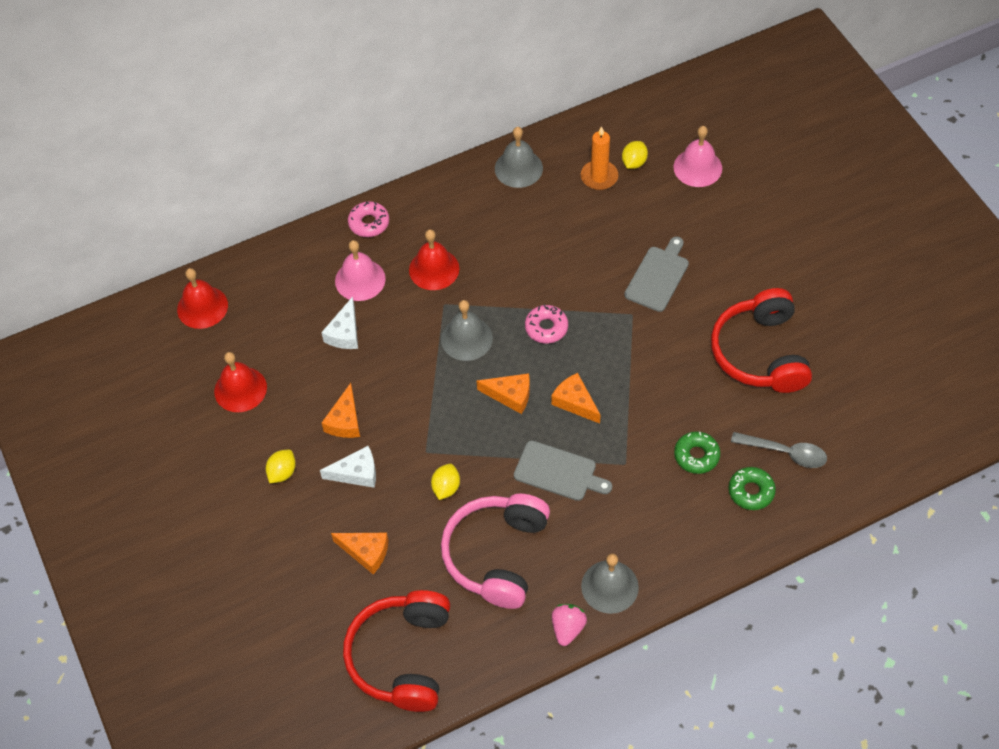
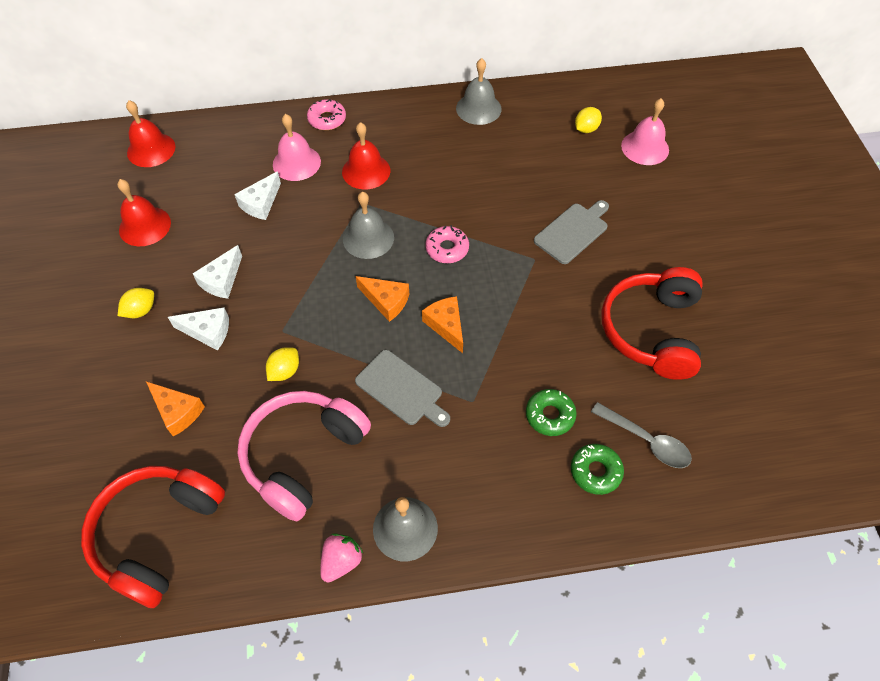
camera: 15 degrees right, 0 degrees up
(345, 421) = (222, 280): orange cheese -> white cheese
(599, 177) = (549, 133): orange candle -> none

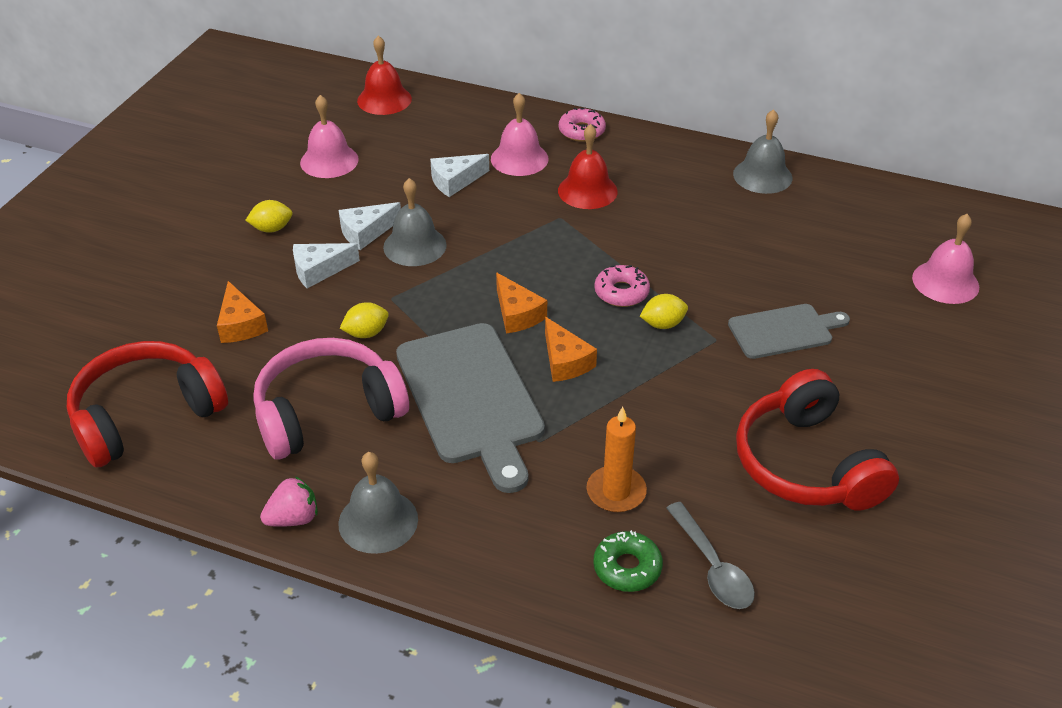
camera: 30 degrees right, 15 degrees down
(145, 226) = (329, 161): red bell -> pink bell
(208, 332) = (319, 270): white cheese -> white cheese turned 120 degrees clockwise
(368, 238) = (542, 251): grey bell -> grey bell (414, 246)
(401, 389) = (471, 398): grey cutting board -> grey cutting board, size x1.75
(446, 325) = (565, 361): orange cheese -> orange cheese turned 150 degrees clockwise
(550, 415) = (616, 492): green donut -> orange candle
(586, 129) = (881, 238): yellow lemon -> yellow lemon (663, 324)
(651, 331) = (806, 464): red headphones -> red headphones turned 60 degrees counterclockwise

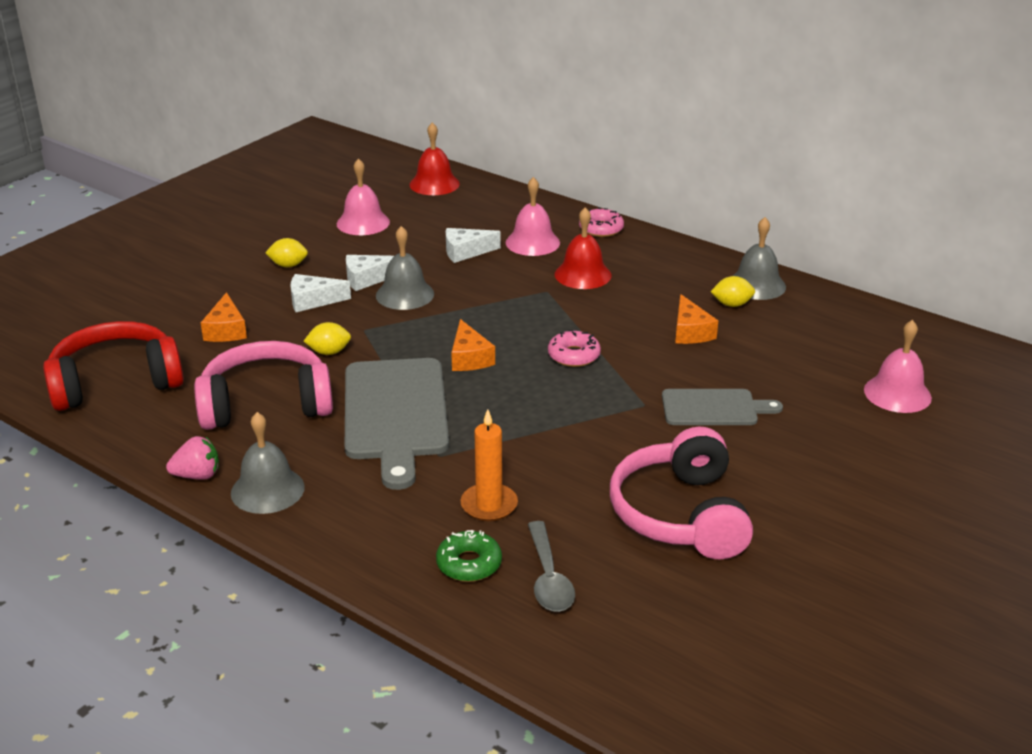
camera: 15 degrees right, 10 degrees down
(565, 361) = (494, 399): orange cheese -> orange cheese (690, 331)
(663, 324) = (600, 385): yellow lemon -> yellow lemon (732, 304)
(806, 464) = (680, 514): red headphones -> pink headphones

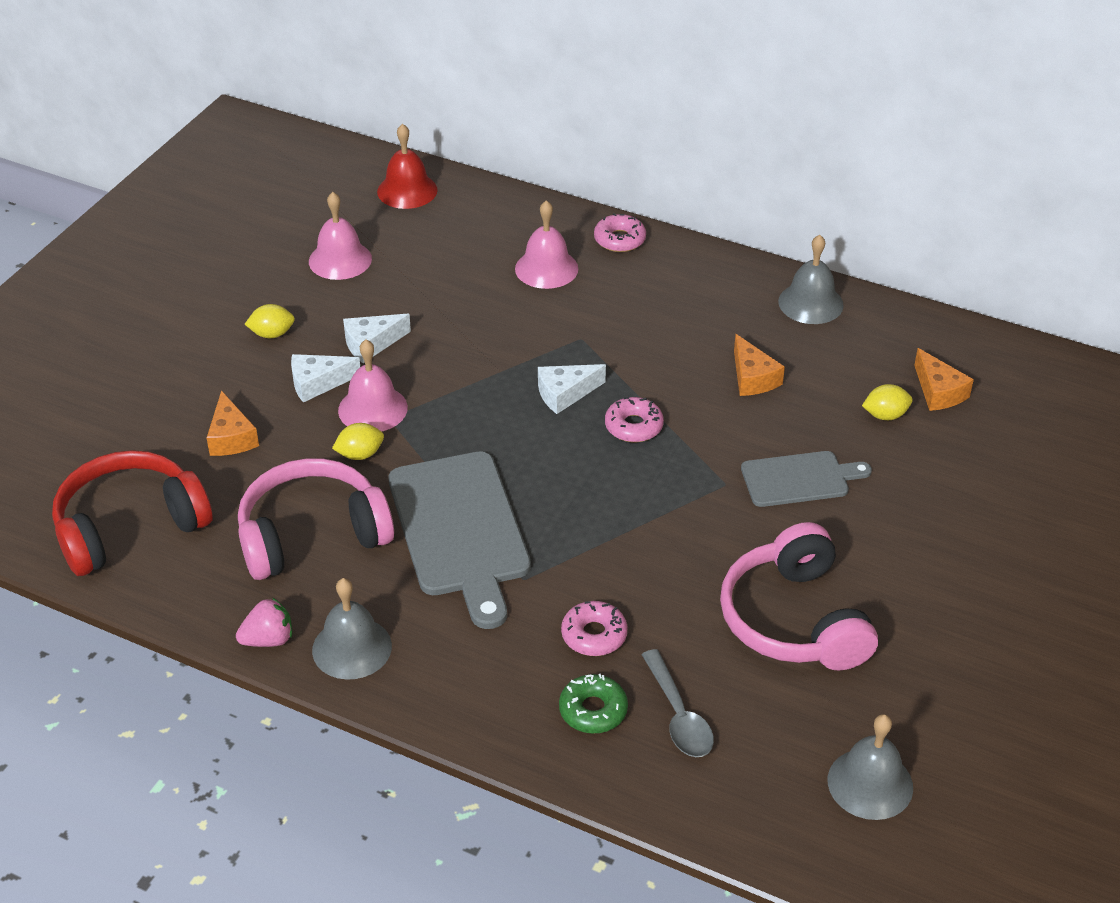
camera: 10 degrees left, 10 degrees up
(405, 294) = (421, 362): grey bell -> grey bell (870, 783)
(465, 252) = (473, 291): white cheese -> white cheese (565, 394)
(469, 358) = (519, 443): orange cheese -> orange cheese (938, 392)
(489, 505) = (594, 635): orange candle -> pink donut
(583, 274) = (615, 310): red bell -> none
(732, 304) = (789, 334): yellow lemon -> yellow lemon (885, 415)
(897, 393) = (985, 436): pink bell -> pink bell (372, 409)

